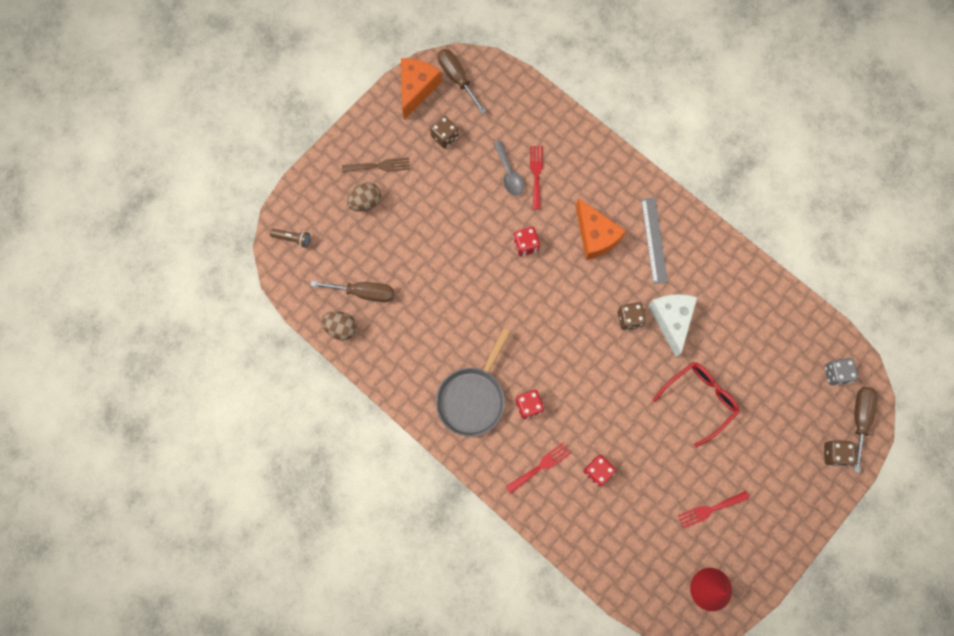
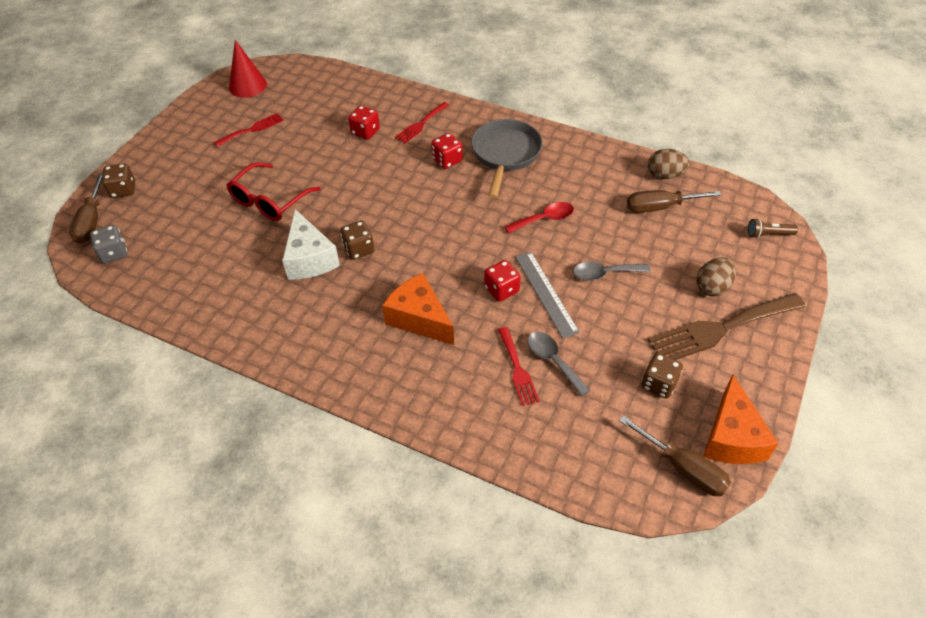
camera: 165 degrees right, 25 degrees down
(379, 166) = (720, 329): brown fork -> brown fork, size x1.86
(441, 237) = (604, 273): none -> grey spoon
(466, 307) = (544, 219): none -> red spoon
(654, 240) = (343, 331): grey ruler -> grey ruler (545, 293)

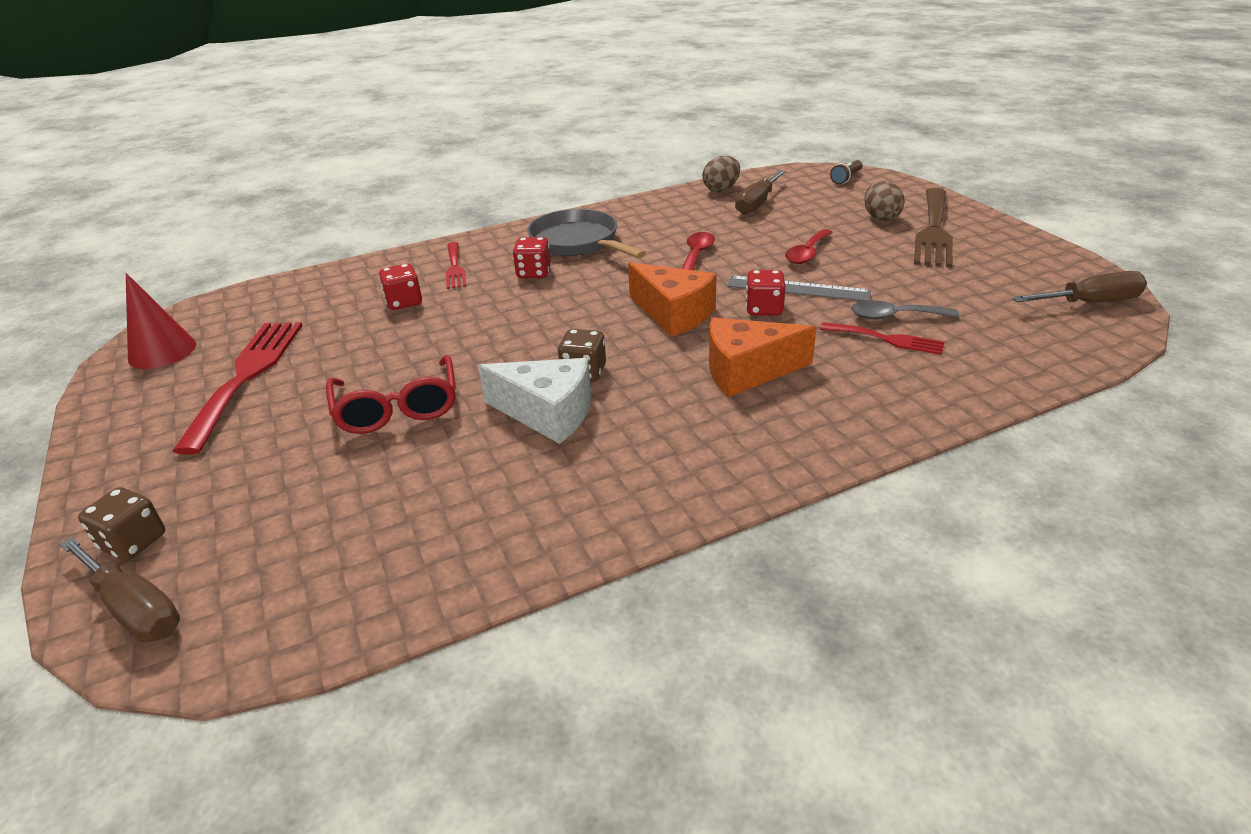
camera: 50 degrees left, 15 degrees down
(114, 253) = (251, 606): grey dice -> none
(252, 129) = (246, 376): red fork -> red fork, size x1.86
(604, 273) = (807, 253): grey spoon -> red spoon
(658, 384) = (975, 278): brown dice -> none
(731, 437) = (1067, 269): orange cheese -> orange cheese (673, 314)

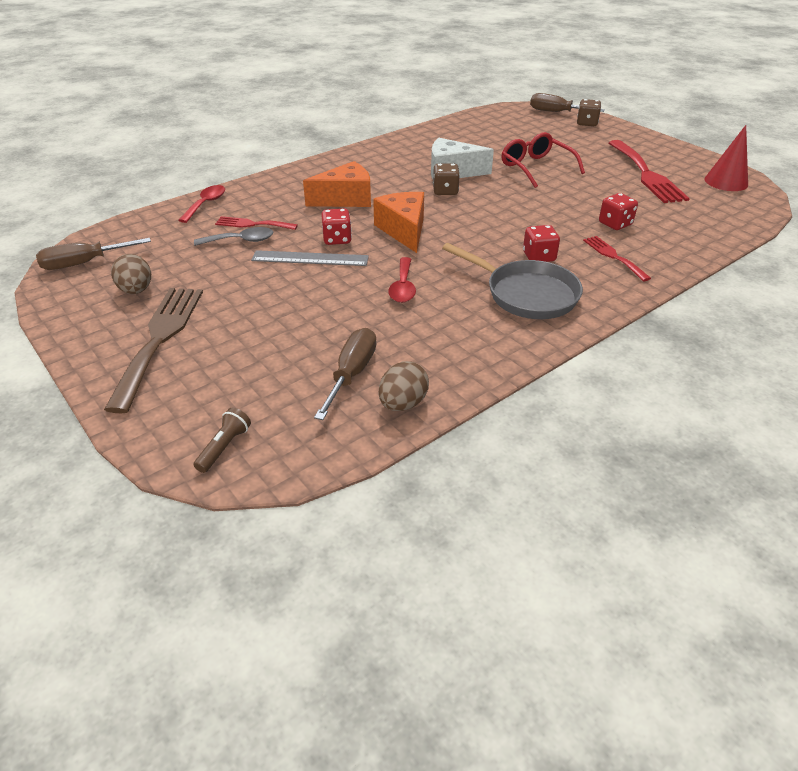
camera: 165 degrees right, 5 degrees up
(673, 314) = (404, 230): orange cheese -> orange cheese turned 45 degrees clockwise
(807, 253) = (298, 297): red spoon -> red spoon (206, 204)
(880, 217) = (208, 358): brown egg -> brown egg (136, 290)

